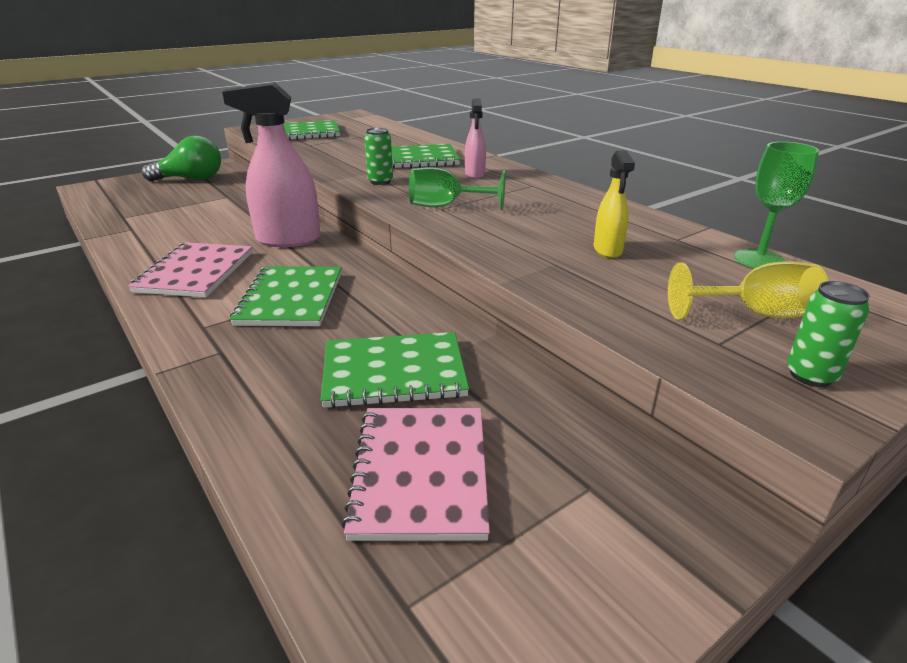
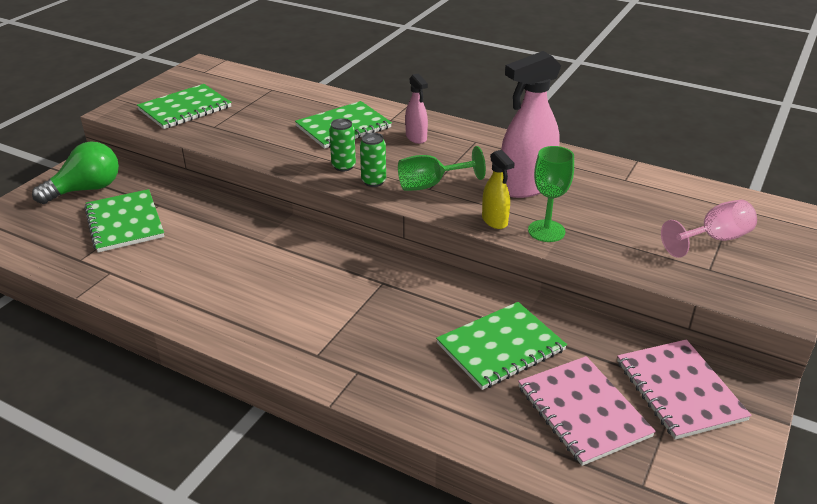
camera: 25 degrees left, 5 degrees up
(195, 272) = (242, 304): pink notebook -> pink notebook (679, 390)
(288, 239) = (284, 245): pink spray bottle -> pink spray bottle (525, 187)
(290, 298) = (357, 307): green notebook -> green notebook (124, 222)
(607, 250) = (589, 204): yellow spray bottle -> yellow spray bottle (494, 221)
(754, 314) = (714, 239): yellow goblet -> pink goblet
(759, 259) = (687, 187): green goblet -> green goblet (546, 231)
(810, 375) = (768, 278): green can -> green can (373, 181)

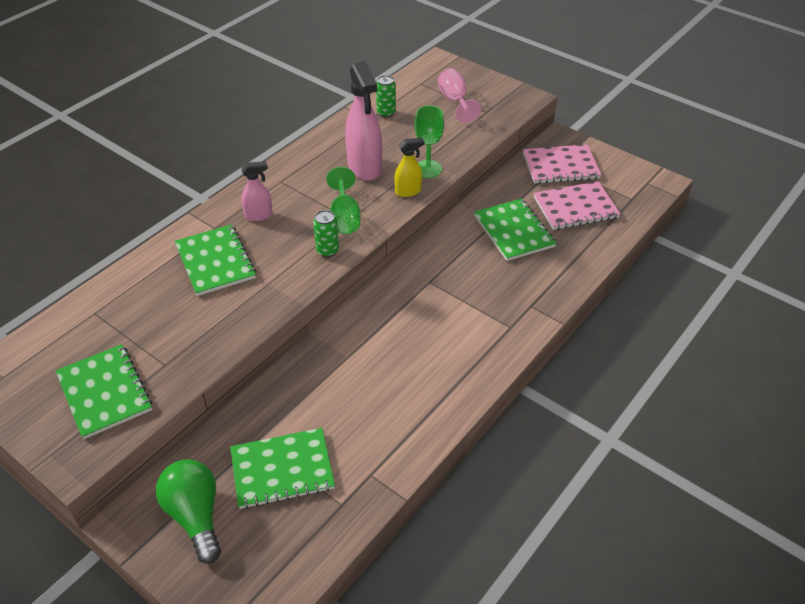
camera: 80 degrees left, 10 degrees up
(343, 166) = (293, 267): green can -> green can (386, 113)

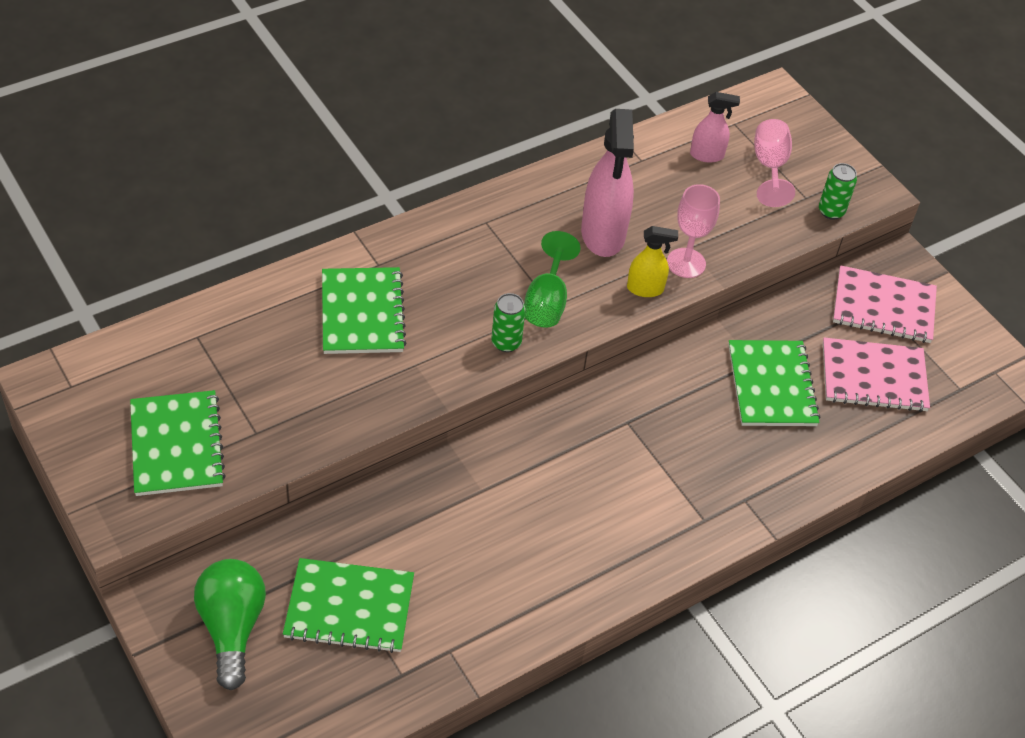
camera: 15 degrees right, 5 degrees up
(259, 215) = (439, 264): pink spray bottle -> pink spray bottle (707, 155)
(386, 113) = (666, 157): green can -> green can (831, 211)
(428, 169) = (686, 263): green goblet -> pink goblet

